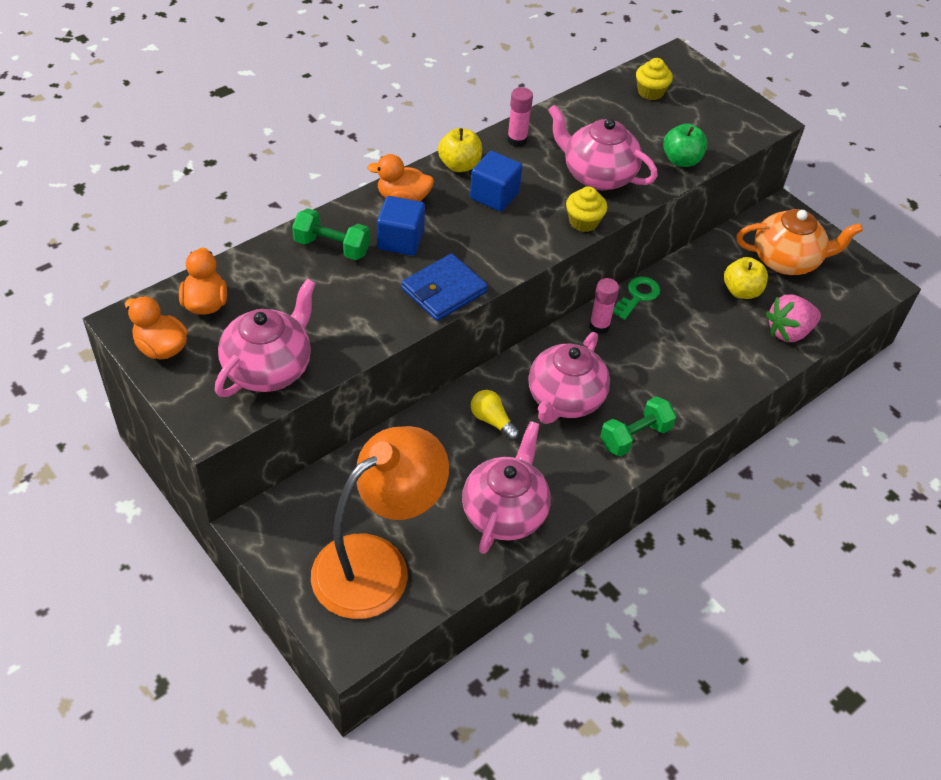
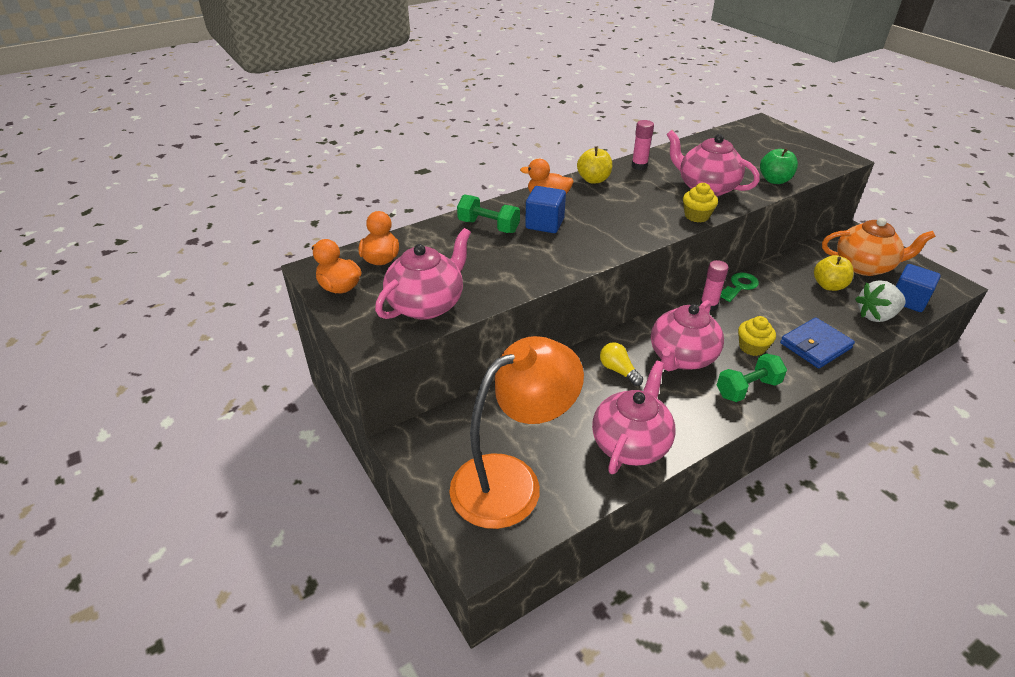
camera: 10 degrees right, 10 degrees down
(444, 290) = (579, 257): blue wallet -> blue wallet (815, 345)
(494, 196) = (622, 198): blue cube -> blue cube (908, 300)
(650, 92) = (744, 141): yellow cupcake -> yellow cupcake (752, 347)
(788, 332) = (876, 316): pink strawberry -> white strawberry

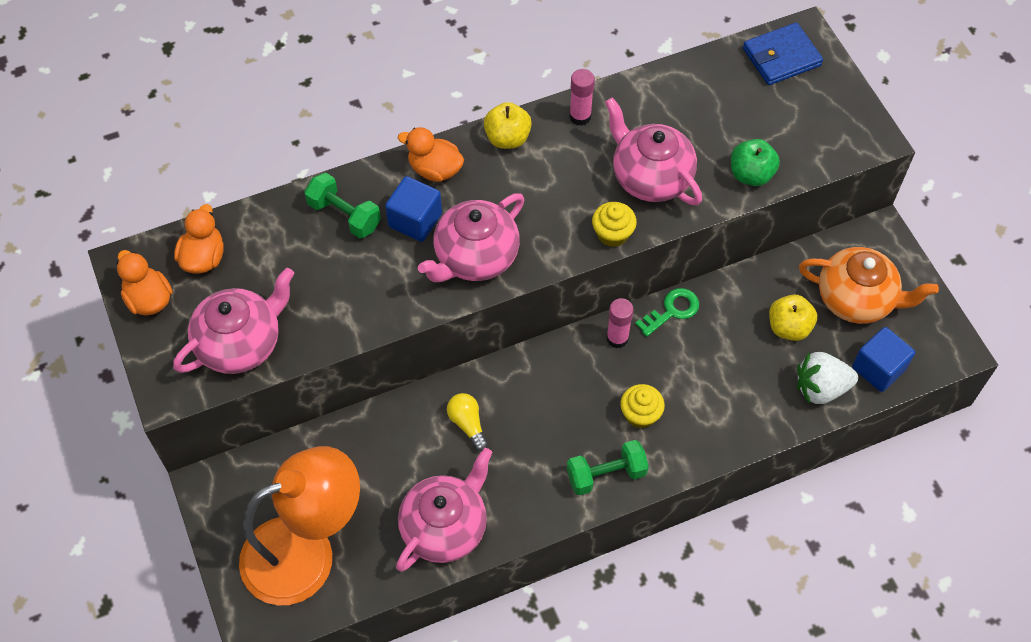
camera: 10 degrees right, 20 degrees up
(681, 357) = (549, 416): pink teapot -> pink teapot (475, 257)
(815, 345) = (718, 424): blue wallet -> blue wallet (781, 57)

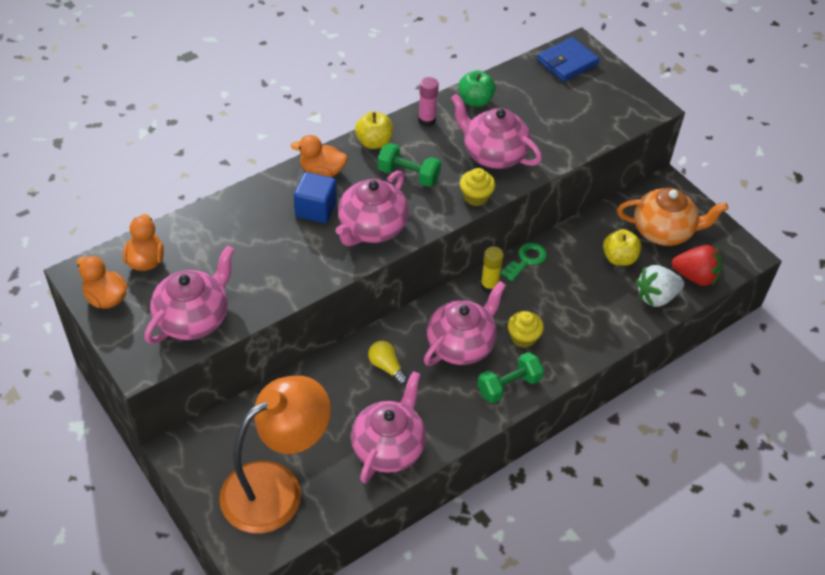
camera: 15 degrees left, 10 degrees down
(344, 215) = (257, 213): green dumbbell -> green dumbbell (408, 175)
(563, 411) = (461, 345): none -> pink teapot
(617, 338) = (489, 286): pink glue stick -> yellow glue stick
(751, 174) = (569, 142): green apple -> green apple (475, 101)
(878, 368) = (695, 276): blue cube -> red strawberry

